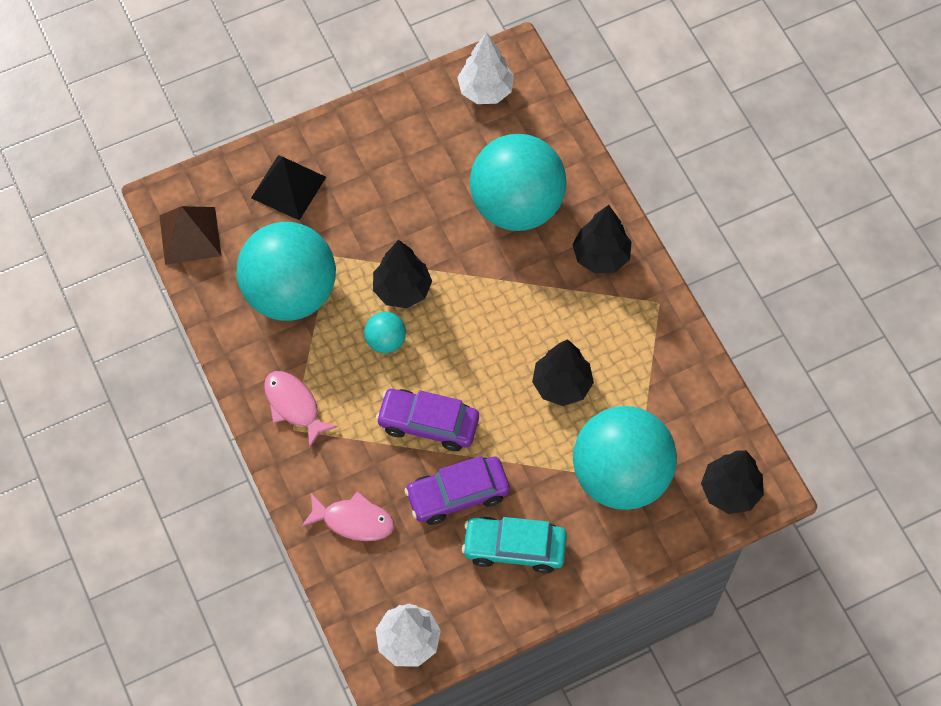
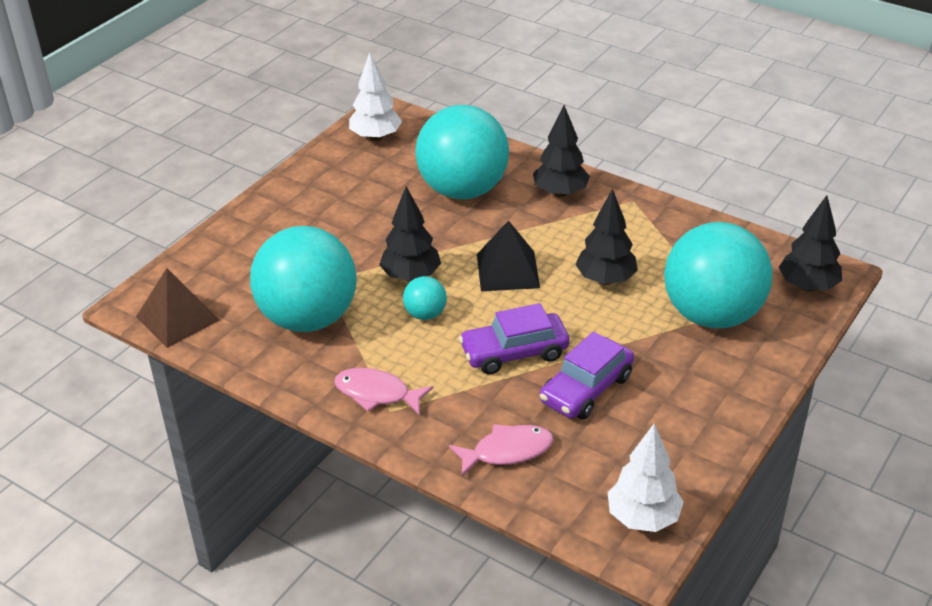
camera: 30 degrees left, 25 degrees down
(288, 187) = (249, 252): black pyramid -> black pyramid (507, 271)
(514, 548) = (672, 403): turquoise car -> none

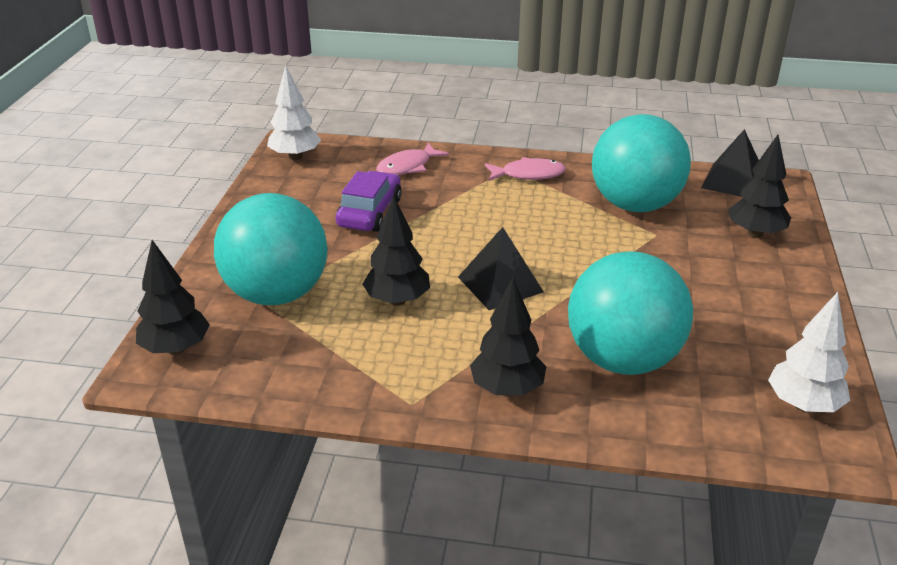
camera: 155 degrees right, 5 degrees down
(178, 318) = (733, 181): brown pyramid -> black pyramid
(411, 276) = (586, 256): black tree -> black tree (755, 233)
(425, 314) = (543, 230): turquoise ball -> none
(514, 352) = (444, 222): purple car -> none

